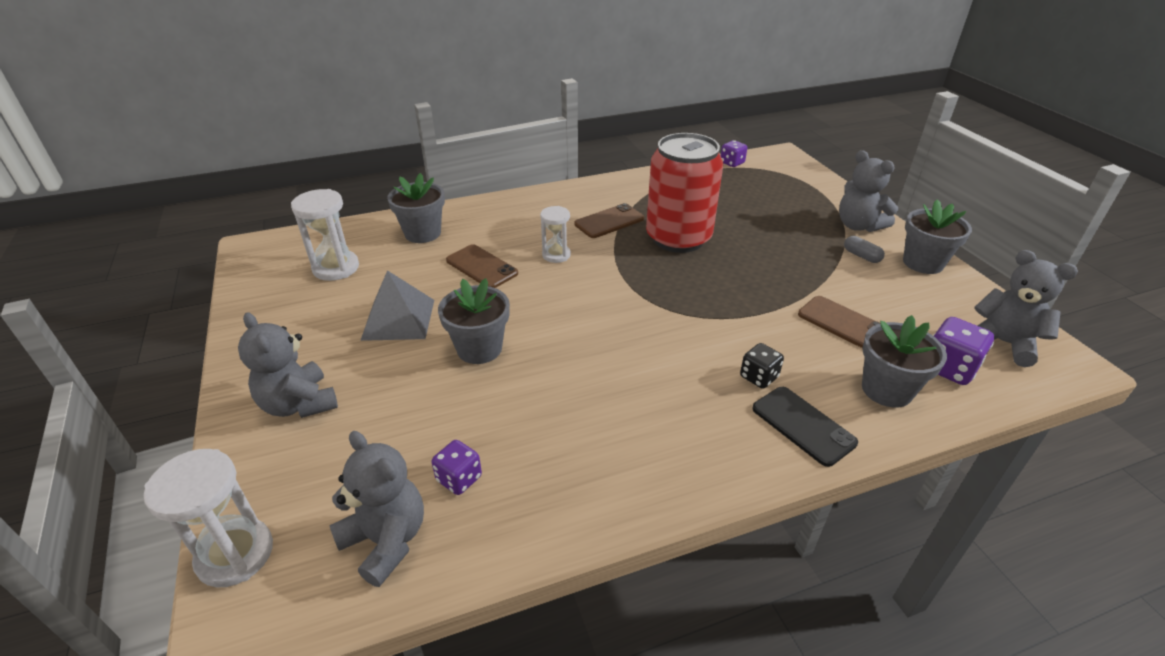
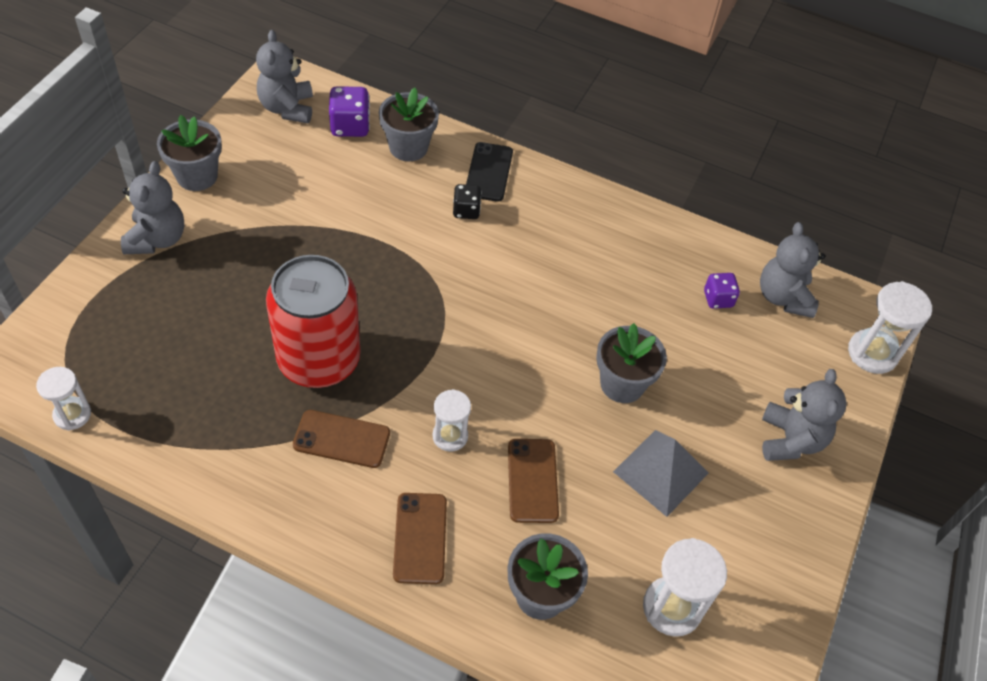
camera: 140 degrees left, 15 degrees up
(732, 163) = (72, 415): purple dice -> white hourglass
(842, 323) = (349, 193): brown phone -> brown phone (420, 538)
(861, 256) = (222, 217): grey capsule -> none

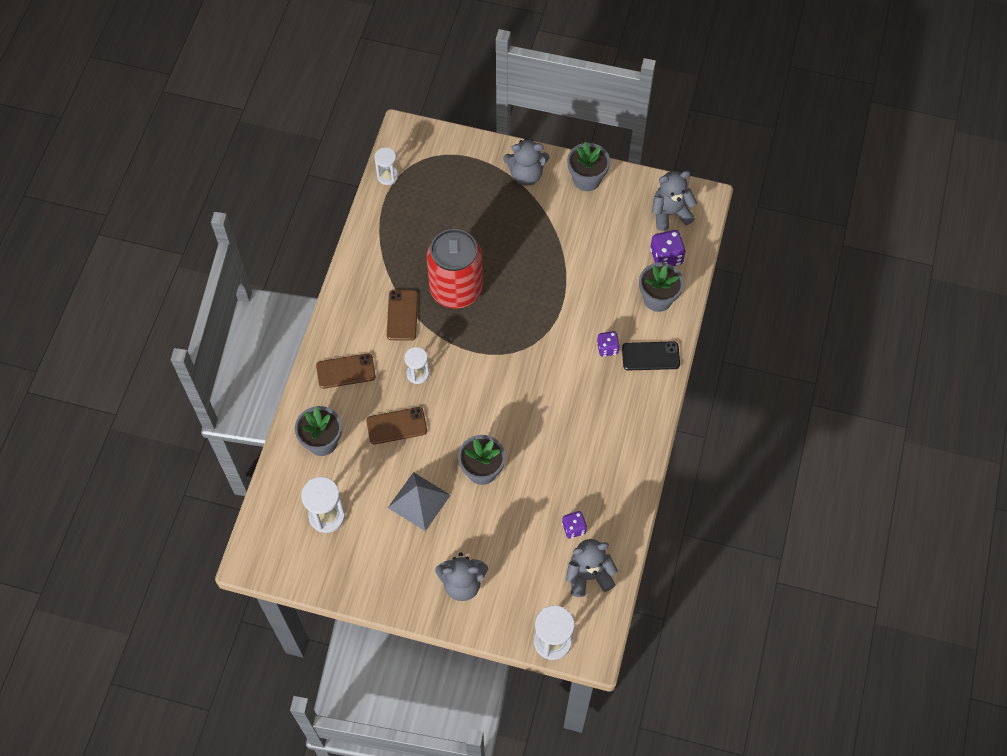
camera: 85 degrees right, 10 degrees up
(466, 211) = (607, 348): black dice -> purple dice

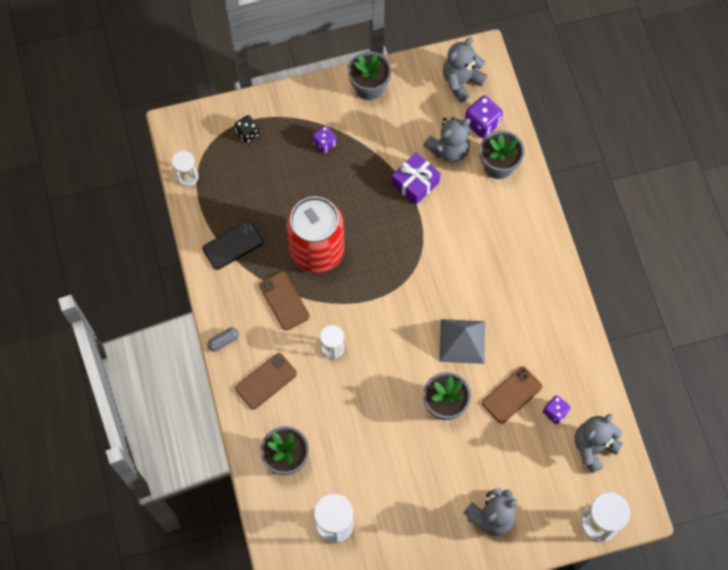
camera: 30 degrees left, 5 degrees up
(332, 321) = (223, 341): none -> grey capsule
(396, 426) = (344, 406): brown phone -> brown phone (512, 395)
(419, 501) = (407, 464): grey pyramid -> grey pyramid (462, 341)
(459, 166) = (247, 133): none -> black dice
(526, 174) = (313, 110): grey teddy bear -> grey teddy bear (449, 150)
(575, 276) = (415, 183): none -> purple gift
(607, 348) = (483, 234): purple dice -> purple dice (324, 143)
(650, 356) = (524, 221): black phone -> black phone (233, 245)

